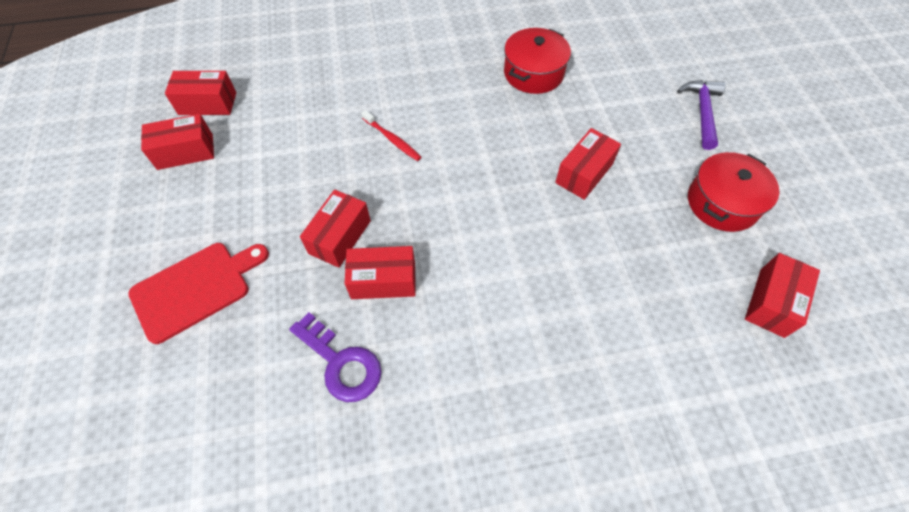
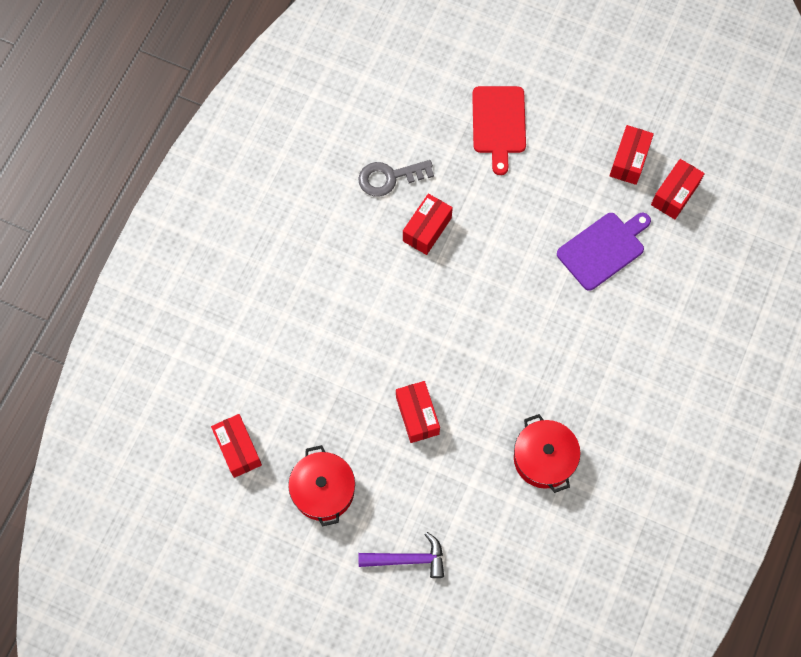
camera: 125 degrees right, 10 degrees up
(302, 126) = (603, 249): none -> purple cutting board
(339, 237) = (479, 222): red box -> none
(341, 363) = (389, 178): purple key -> grey key
(392, 139) = (545, 303): red toothbrush -> none
(702, 112) = (408, 559): purple hammer -> purple hammer turned 45 degrees counterclockwise

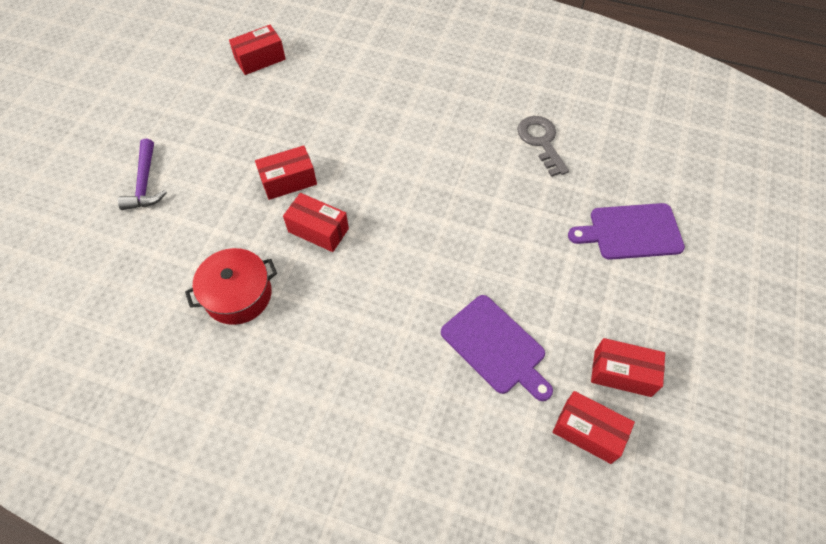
camera: 85 degrees right, 10 degrees down
(323, 490) = (218, 117): red pot -> none
(427, 229) = (490, 176): red box -> red box (318, 230)
(499, 124) = (631, 232): red cutting board -> purple cutting board

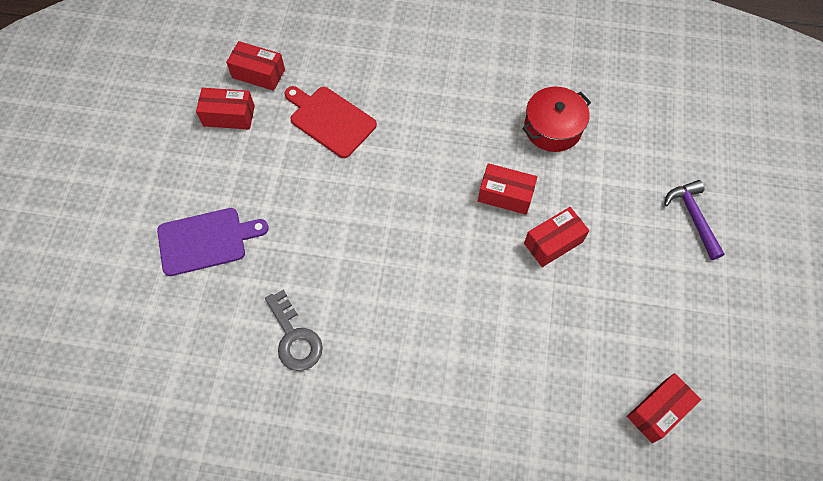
camera: 170 degrees right, 5 degrees up
(496, 346) = (330, 120): purple cutting board -> red cutting board

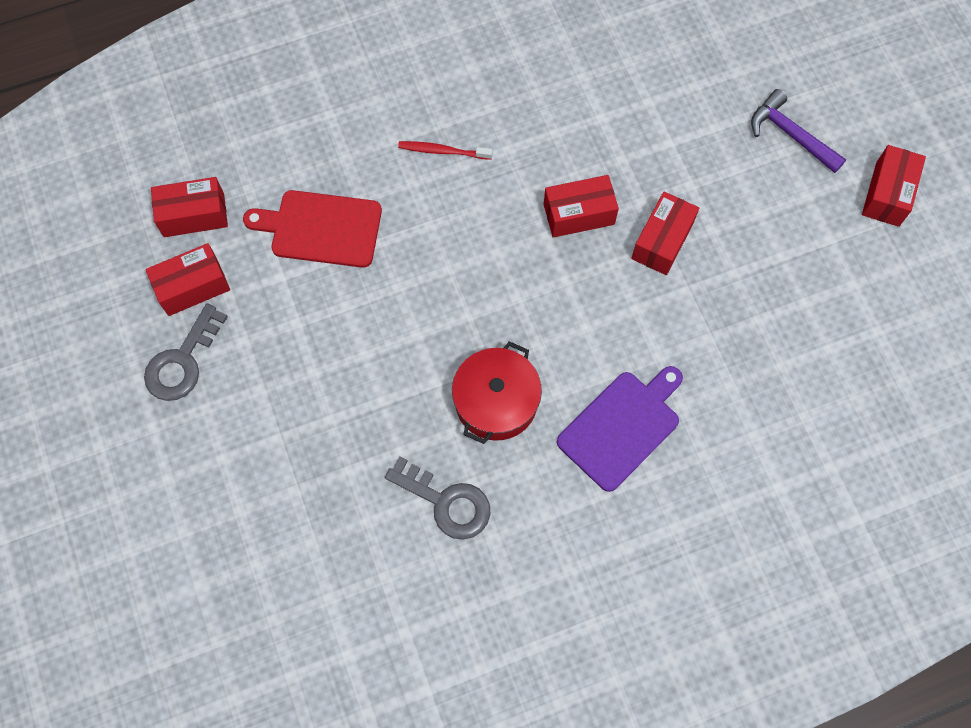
camera: 30 degrees left, 5 degrees up
(192, 157) = (182, 361): none -> grey key
(206, 240) = (269, 450): purple cutting board -> purple cutting board (621, 427)
(439, 110) = (443, 151): none -> red toothbrush
(552, 128) = (584, 107): red pot -> red pot (496, 401)
(658, 411) = (870, 364): red box -> red box (887, 194)

